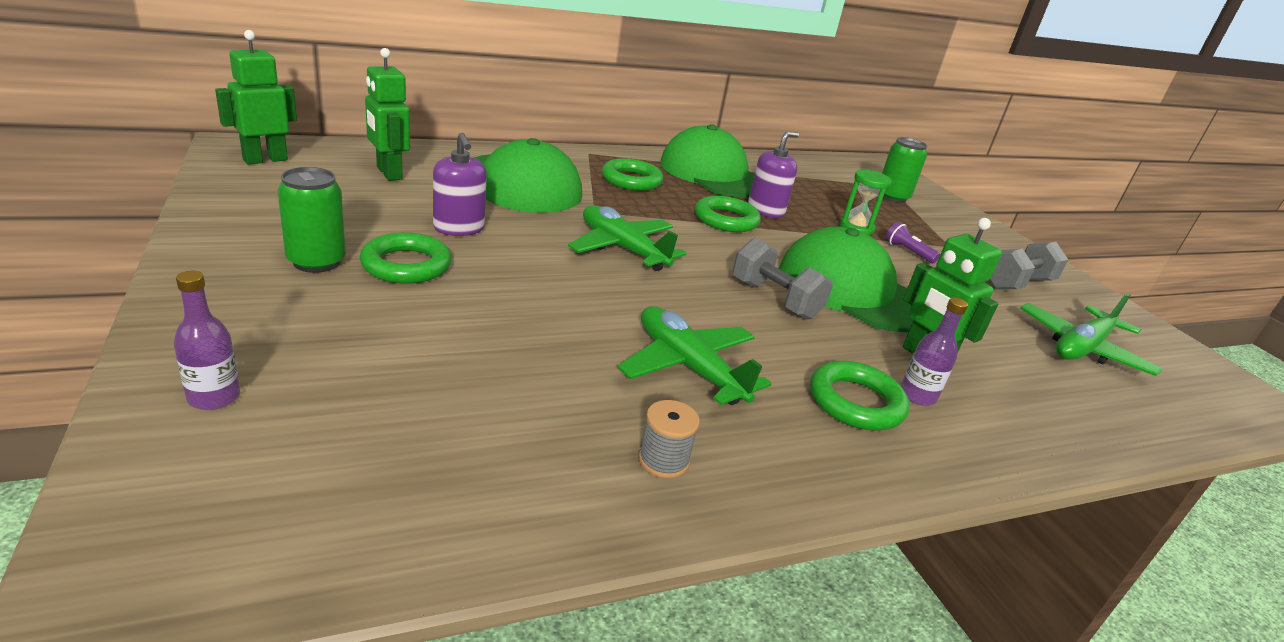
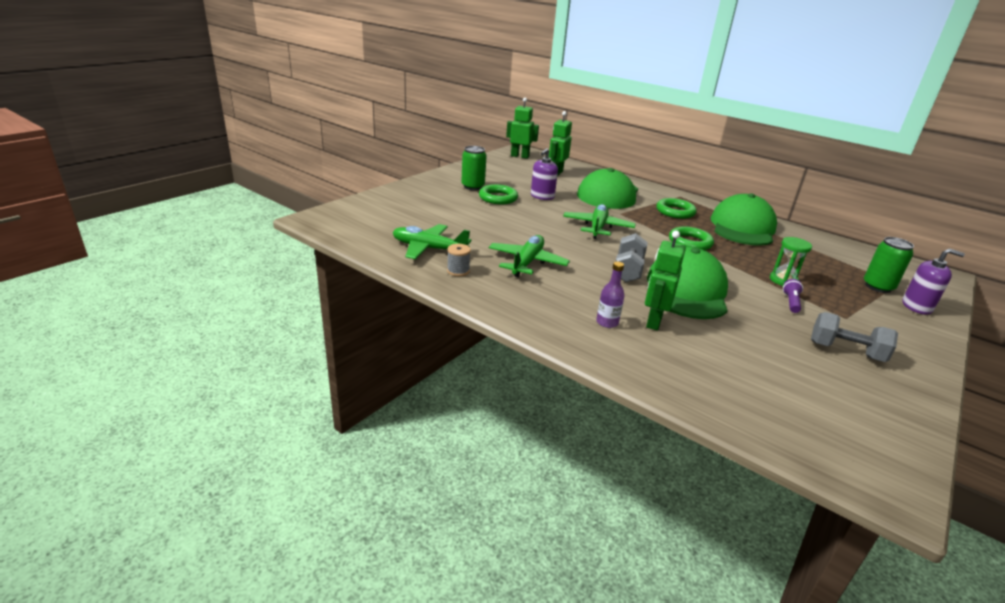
camera: 60 degrees right, 0 degrees up
(214, 397) = (387, 201): purple bottle -> none
(765, 210) = (731, 250): purple soap dispenser -> purple soap dispenser (916, 307)
(855, 402) = (569, 305): green ring -> none
(1082, 348) = (793, 383): green plane -> green plane (429, 248)

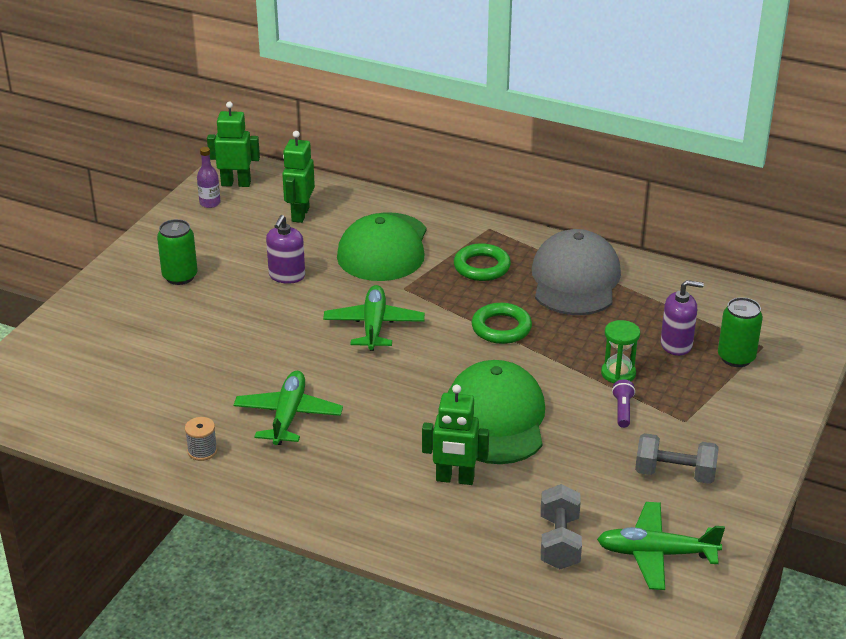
camera: 10 degrees left, 5 degrees up
(429, 248) = (153, 420): green plane -> green plane (656, 554)
(498, 198) = (223, 294): green ring -> none
(607, 322) = (399, 493): purple bottle -> purple bottle (210, 203)
(628, 270) = (420, 401): grey dumbbell -> grey dumbbell (559, 542)
(653, 321) = (455, 479): green robot -> green robot turned 90 degrees counterclockwise
(742, 227) = (575, 280): green cap -> grey cap
(916, 307) = (775, 383): purple soap dispenser -> purple soap dispenser (676, 344)

